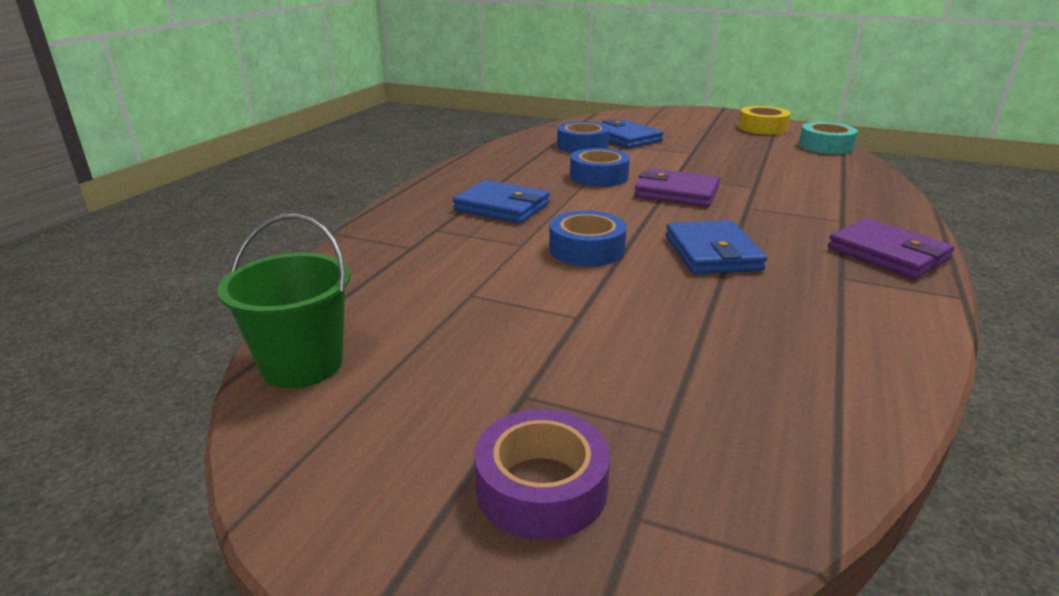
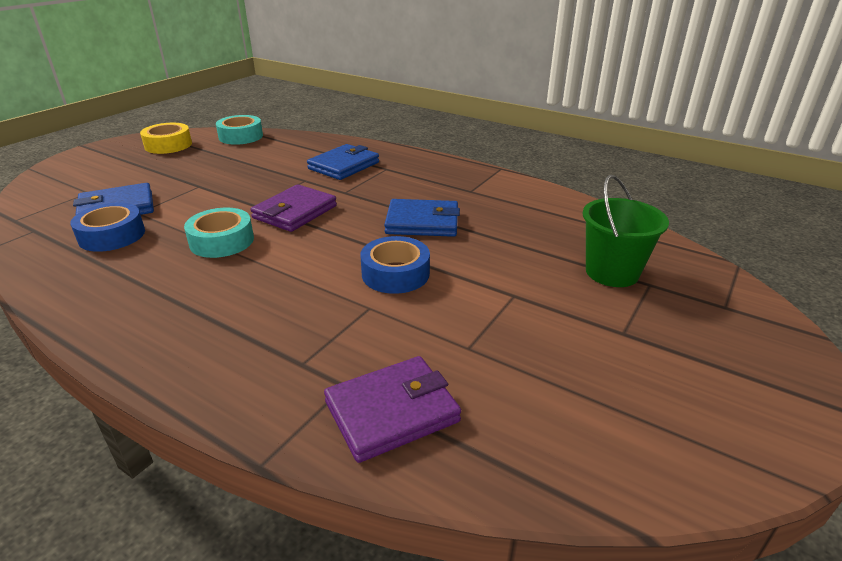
camera: 80 degrees left, 5 degrees up
(302, 364) = (599, 467): green bucket -> green bucket (612, 272)
(502, 207) = (265, 310): blue wallet -> blue wallet (344, 166)
(541, 487) = (716, 336): purple tape -> none
(599, 176) = (222, 241): blue tape -> turquoise tape
(887, 254) = (443, 170): purple wallet -> purple wallet (392, 411)

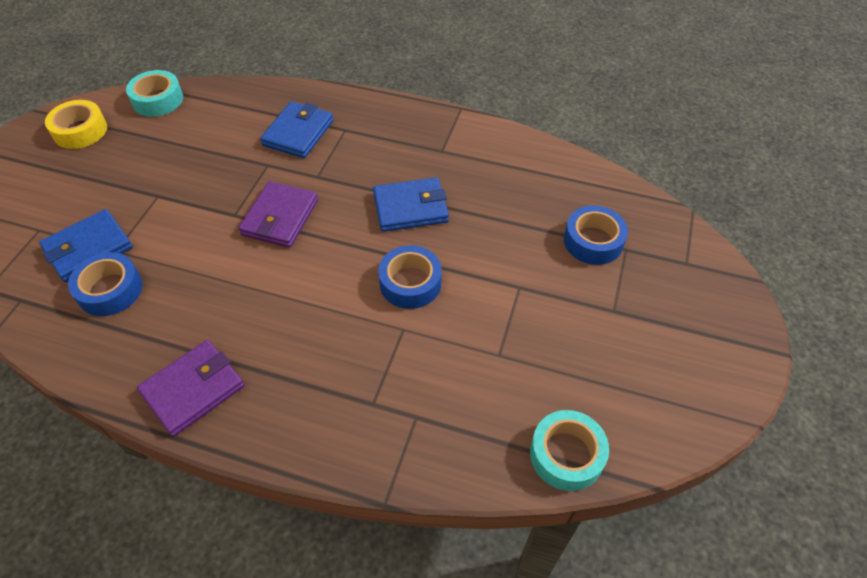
camera: 15 degrees left, 20 degrees up
(222, 241) = (228, 274): turquoise tape -> turquoise tape (566, 455)
(392, 411) = (461, 432): purple wallet -> purple wallet (193, 389)
(612, 272) = (593, 241): green bucket -> blue tape

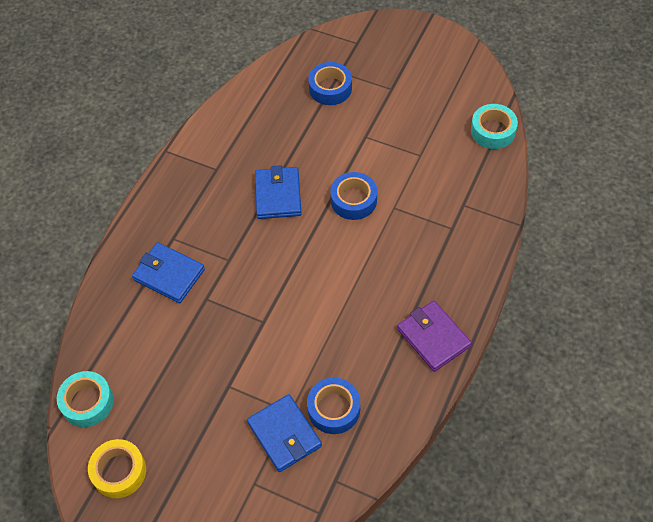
camera: 80 degrees left, 5 degrees up
(280, 217) = (273, 286): purple wallet -> none

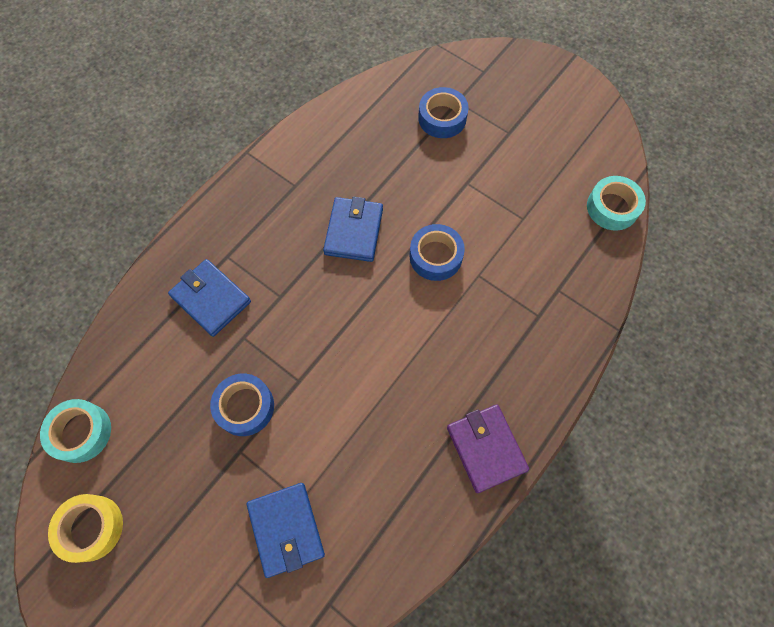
camera: 10 degrees right, 10 degrees up
(334, 409) = (350, 511): blue tape -> blue tape (245, 407)

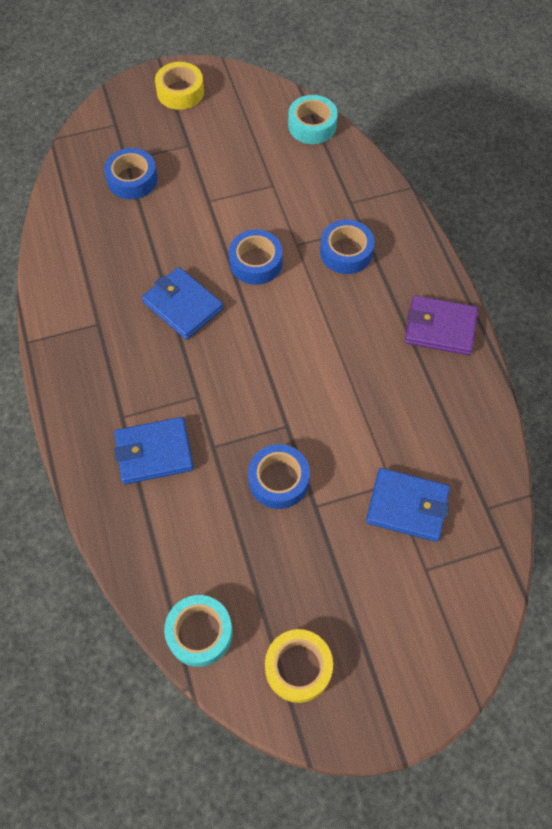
camera: 55 degrees left, 5 degrees down
(502, 319) = (346, 252): none -> blue tape
(556, 92) = (180, 92): none -> yellow tape

